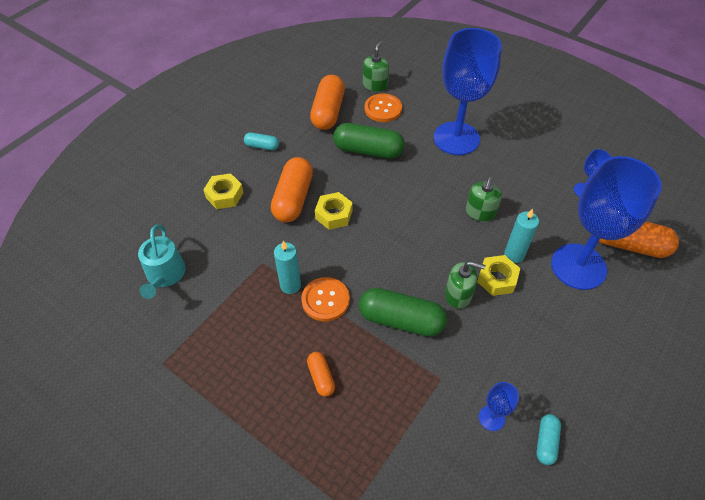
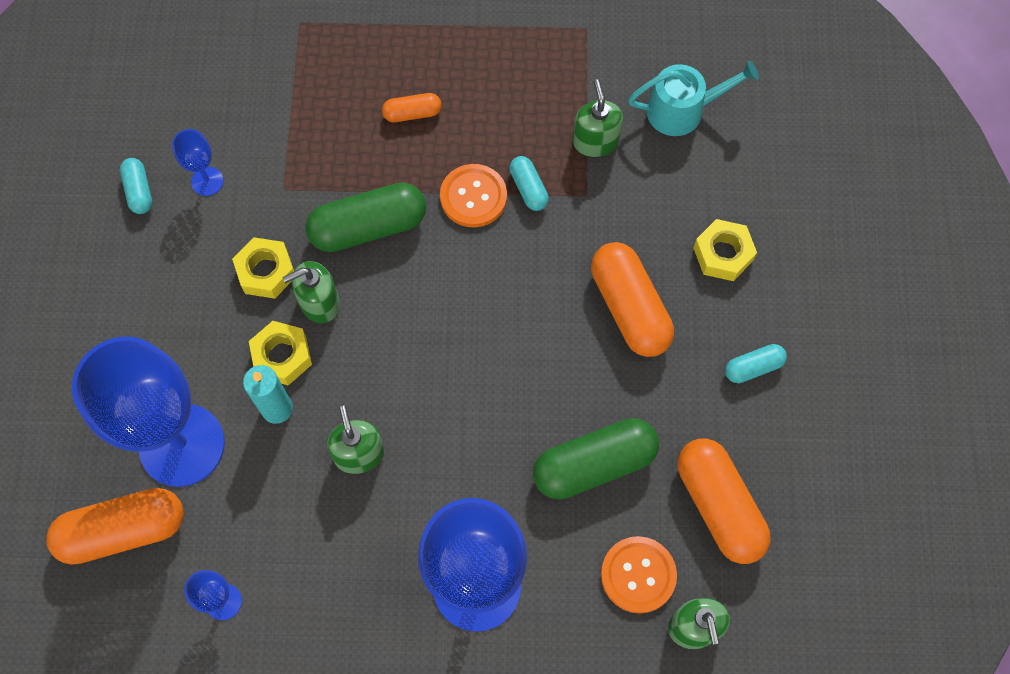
camera: 145 degrees right, 15 degrees up
(165, 275) = (682, 110): turquoise watering can -> turquoise watering can turned 120 degrees clockwise
(229, 288) = (595, 141): none -> green soap dispenser
(290, 285) = (528, 188): turquoise candle -> turquoise capsule
(321, 377) = (412, 113): orange capsule -> orange capsule turned 45 degrees counterclockwise
(334, 214) = (555, 318): yellow nut -> yellow nut (266, 272)

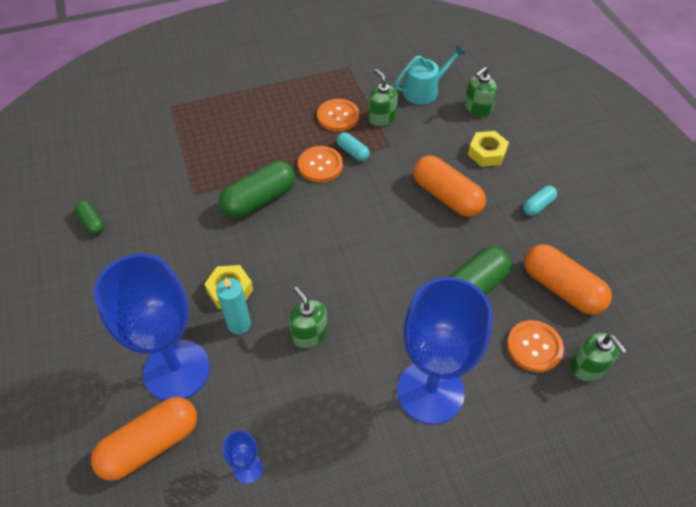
camera: 20 degrees left, 15 degrees down
(139, 191) = (91, 222): turquoise capsule -> green capsule
(207, 181) = (138, 204): blue goblet -> none
(266, 272) = (199, 244): yellow nut -> none
(319, 302) = (243, 251): green soap dispenser -> green soap dispenser (477, 108)
(412, 113) = (262, 133): orange capsule -> none
(533, 118) = (338, 116): none -> orange button

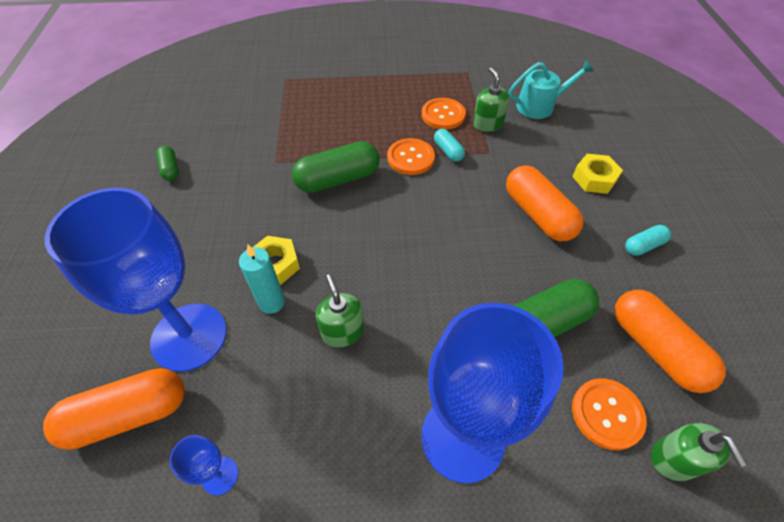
camera: 15 degrees right, 0 degrees up
(477, 108) = (593, 132): green soap dispenser -> none

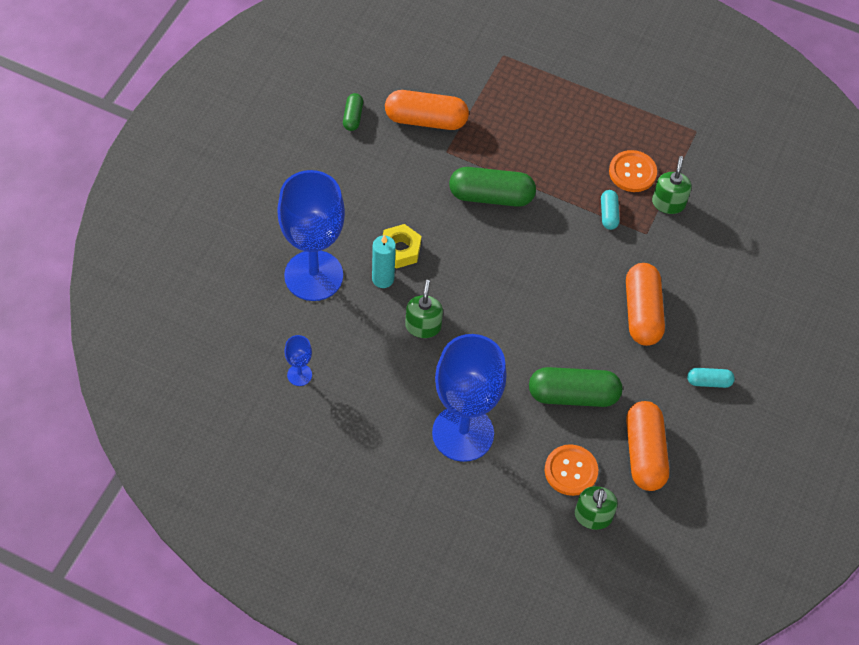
camera: 25 degrees right, 5 degrees up
(128, 415) = (256, 309): orange capsule -> orange capsule (426, 120)
(410, 158) = (569, 205): orange button -> none
(539, 106) = (738, 207): turquoise watering can -> none
(594, 178) = (722, 306): yellow nut -> none

